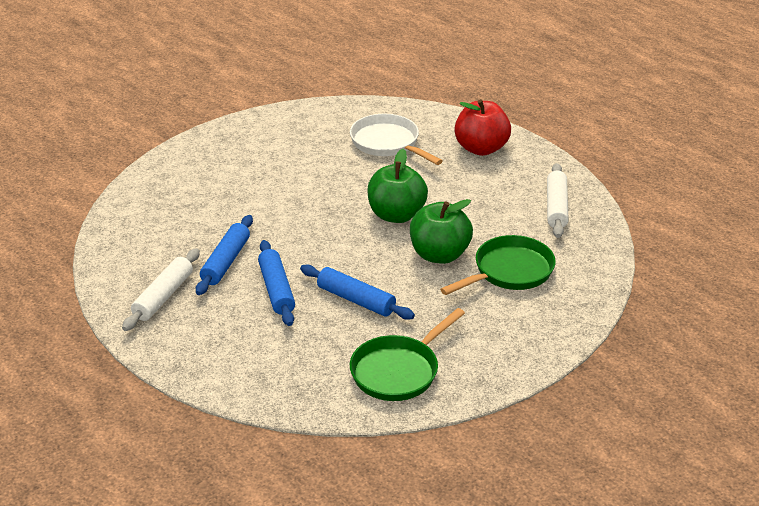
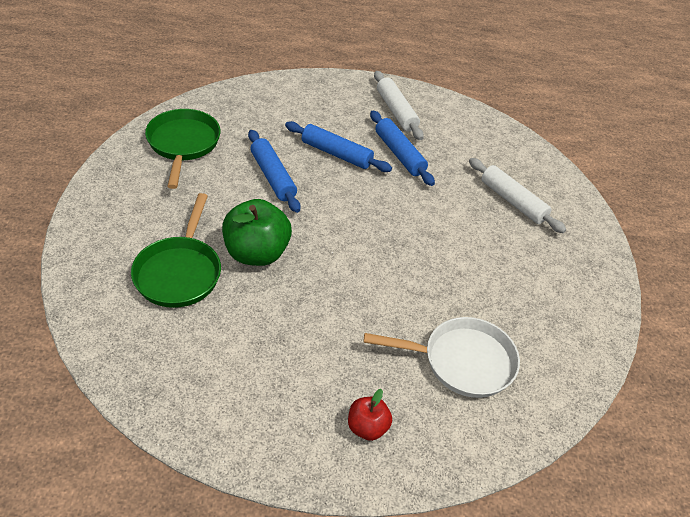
camera: 130 degrees right, 10 degrees up
(356, 300) = (273, 177): blue rolling pin -> blue rolling pin turned 75 degrees clockwise
(396, 215) = (340, 272): green apple -> none
(481, 148) = (367, 427): red apple -> red apple, size x0.54
(556, 207) = (202, 387): white rolling pin -> white rolling pin (513, 201)

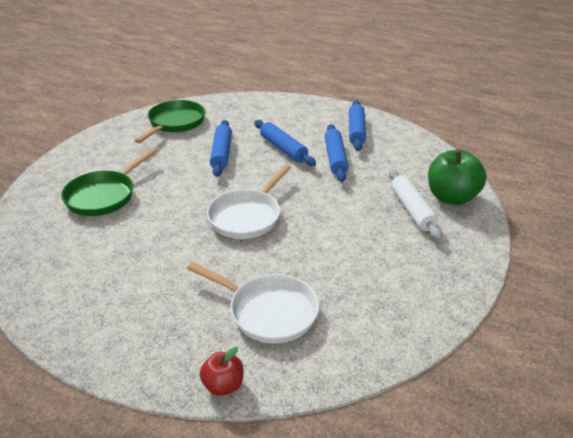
camera: 30 degrees right, 10 degrees down
(256, 253) = (167, 197): green apple -> green apple (451, 197)
(362, 254) = (247, 216): none -> white pan
(367, 427) = (149, 333): red apple -> red apple (223, 385)
(396, 111) = (356, 131): white rolling pin -> blue rolling pin

